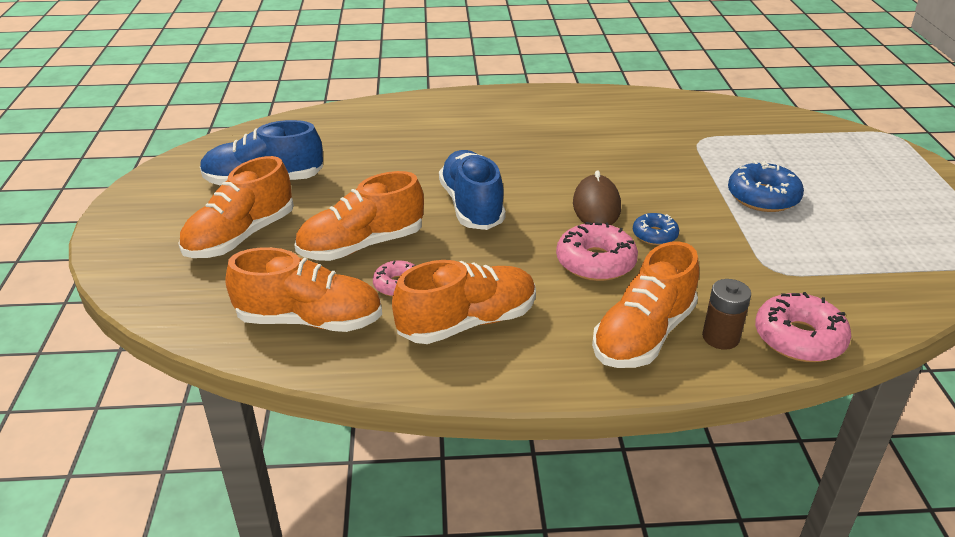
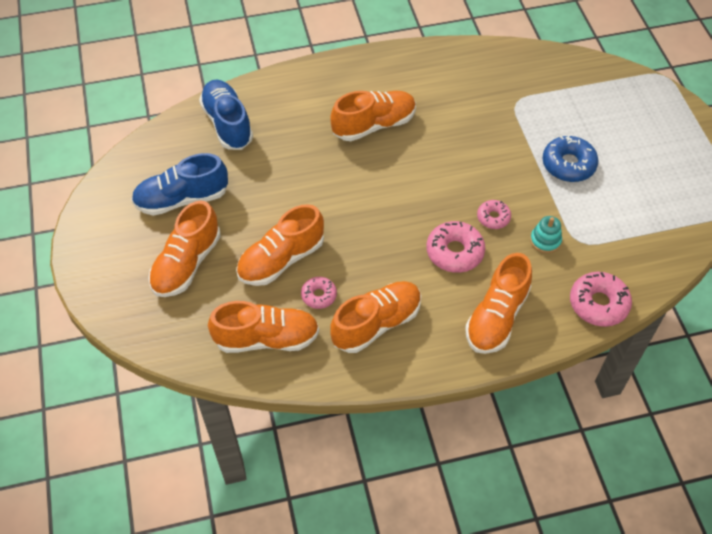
camera: 10 degrees left, 20 degrees up
(472, 206) = (353, 205): blue shoe -> blue shoe (227, 124)
(519, 143) = (374, 125): none -> orange shoe
(596, 206) = (446, 191): brown mouse -> none
(654, 235) = (493, 217): blue donut -> pink donut
(720, 337) = (547, 311): brown battery -> none
(724, 264) = (545, 240): none -> turquoise stacking toy

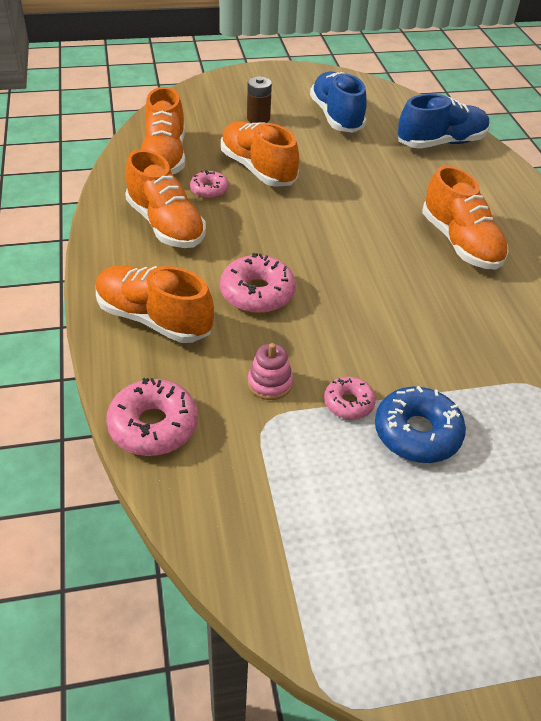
camera: 90 degrees right, 10 degrees down
(187, 263) = (258, 118): orange shoe -> brown battery
(493, 217) = (311, 334): pink donut -> pink donut (348, 403)
(545, 240) = (270, 383): turquoise stacking toy -> pink stacking toy

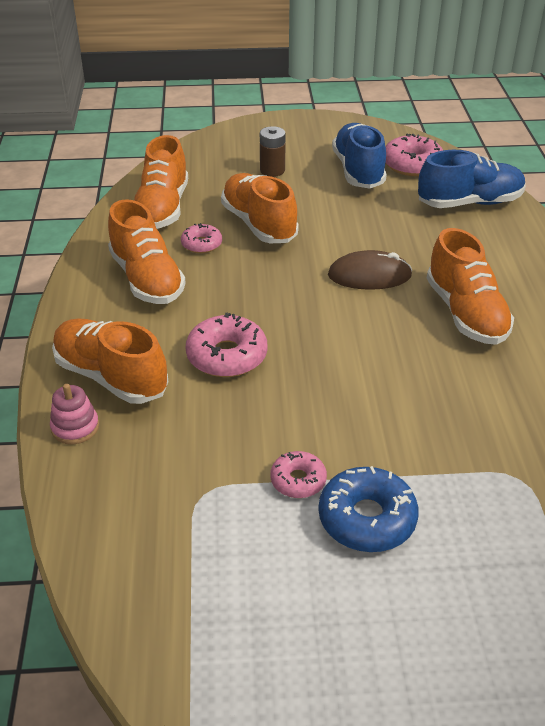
camera: 10 degrees right, 5 degrees down
(153, 426) = (83, 488): pink donut -> pink donut (412, 164)
(270, 383) = (217, 452): pink stacking toy -> pink stacking toy (75, 427)
(368, 212) = (369, 275): none -> brown mouse

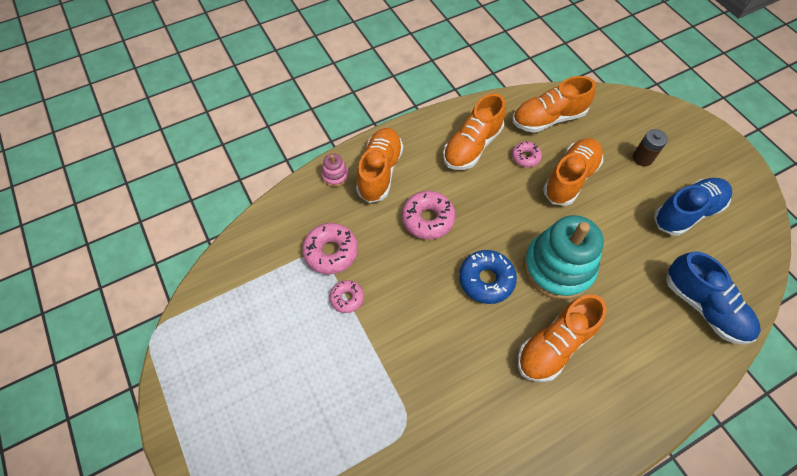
camera: 65 degrees right, 20 degrees up
(367, 518) = (335, 345): blue donut -> blue donut (486, 280)
(369, 275) = (558, 268): brown mouse -> turquoise stacking toy
(412, 164) = (728, 246): pink donut -> pink donut (331, 252)

